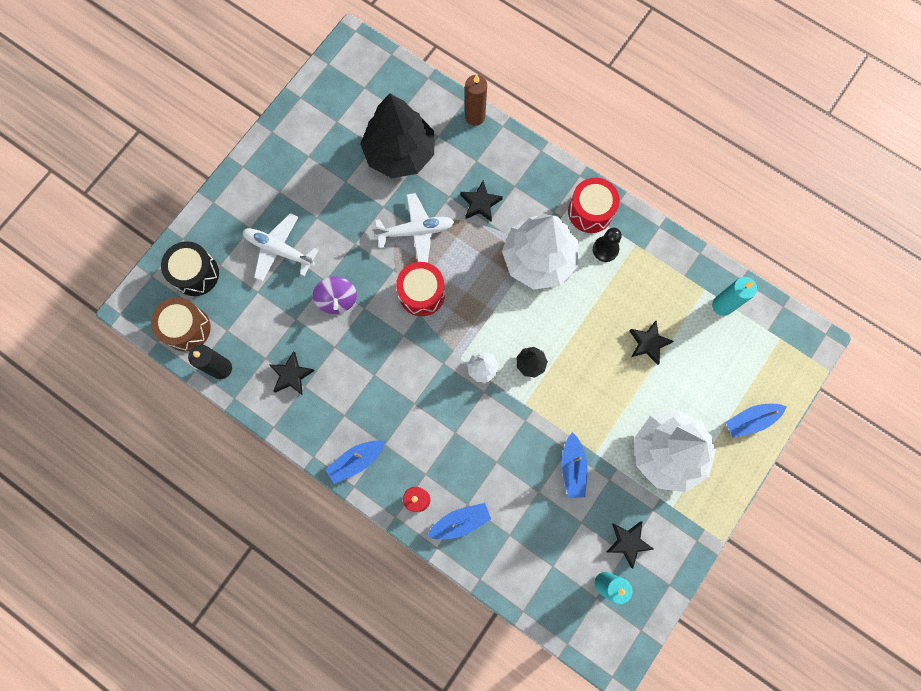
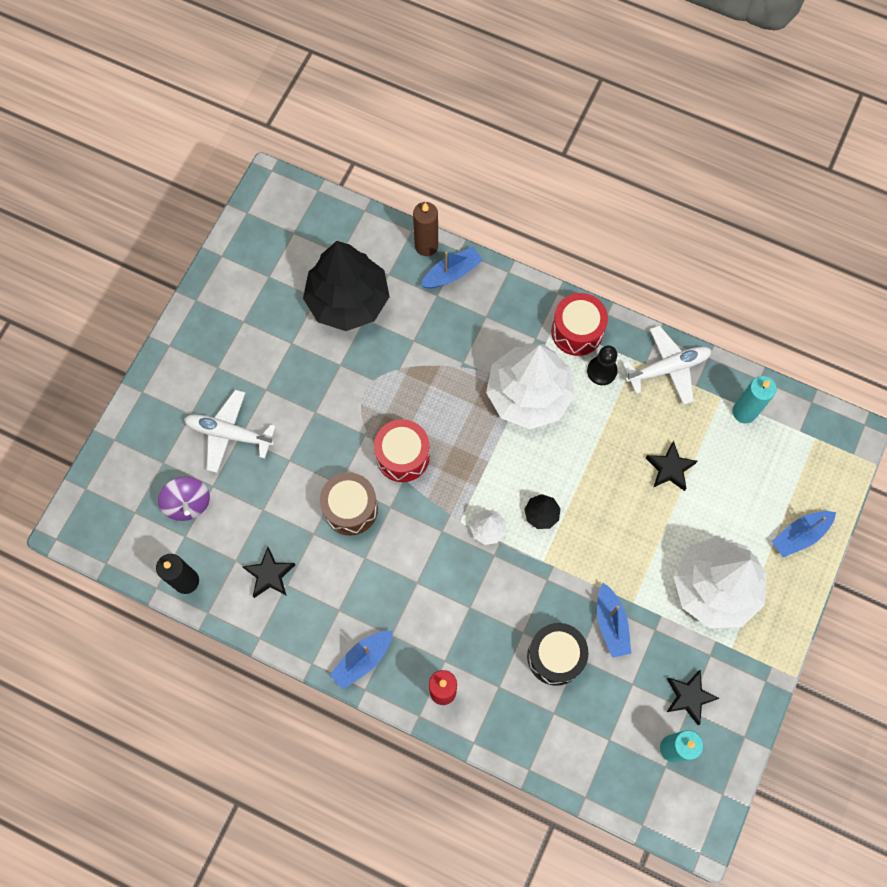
camera: 10 degrees left, 5 degrees down
(187, 328) = (138, 542): brown drum -> brown drum (350, 508)
(196, 274) = (137, 477): black drum -> black drum (555, 656)
(337, 299) = (307, 479): purple spinning top -> purple spinning top (188, 503)
(416, 231) = (383, 386): white plane -> white plane (668, 368)
(460, 522) = (494, 708): blue boat -> blue boat (452, 273)
(480, 203) = (450, 343): black star -> none

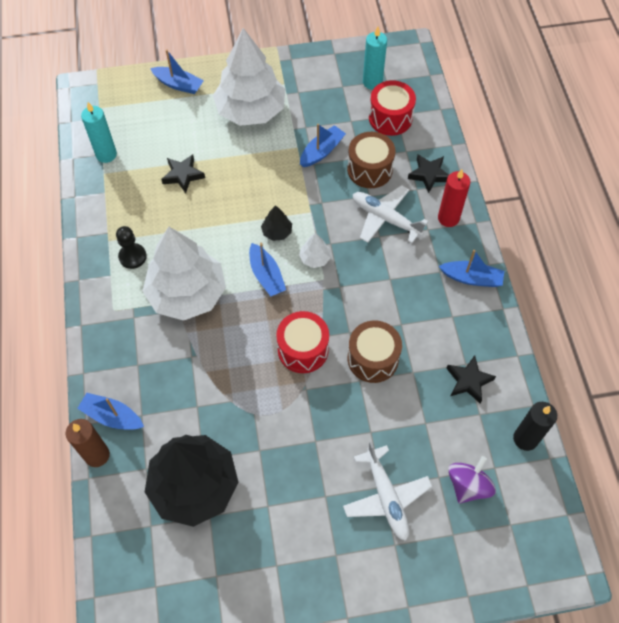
camera: 125 degrees left, 10 degrees down
(500, 474) = (266, 275): none -> blue boat
(555, 656) = (369, 169): black drum -> brown drum
(577, 331) = (108, 292): red drum -> red drum (390, 118)
(668, 368) = (101, 216): white plane -> white plane (385, 218)
(689, 697) = (334, 89): black star -> black star (429, 175)

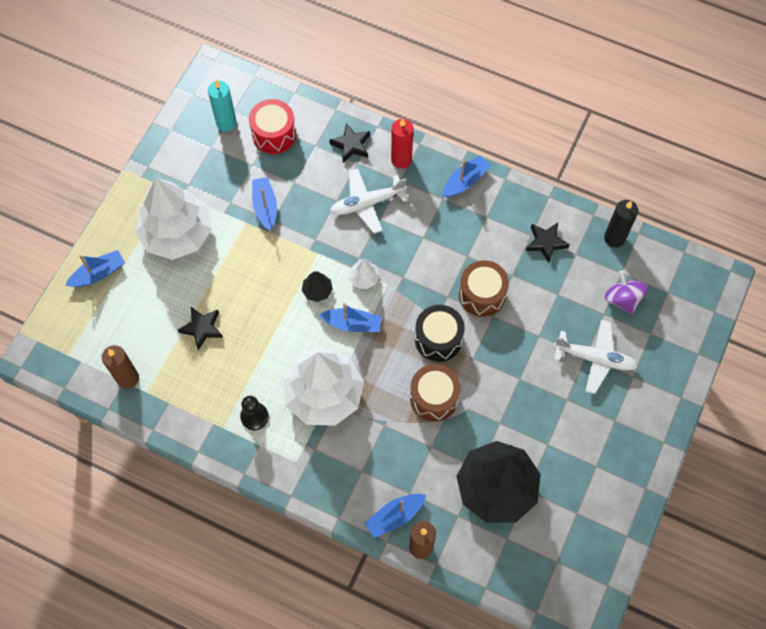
camera: 55 degrees left, 5 degrees up
(106, 154) = (128, 378): turquoise candle -> brown candle
(303, 349) = (438, 339): red drum -> black drum
(369, 169) = (312, 183): brown drum -> brown drum (434, 398)

